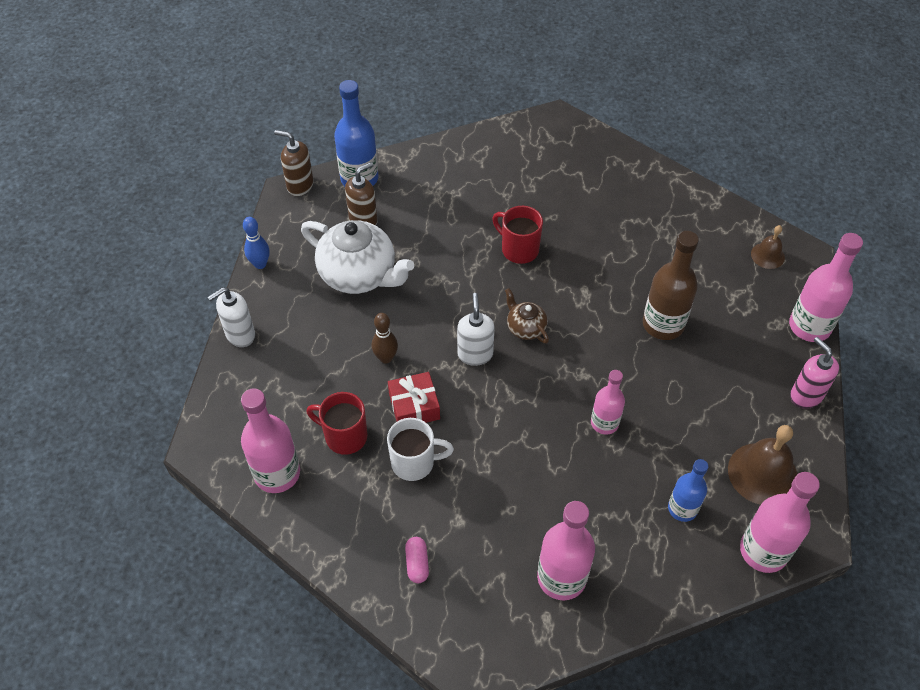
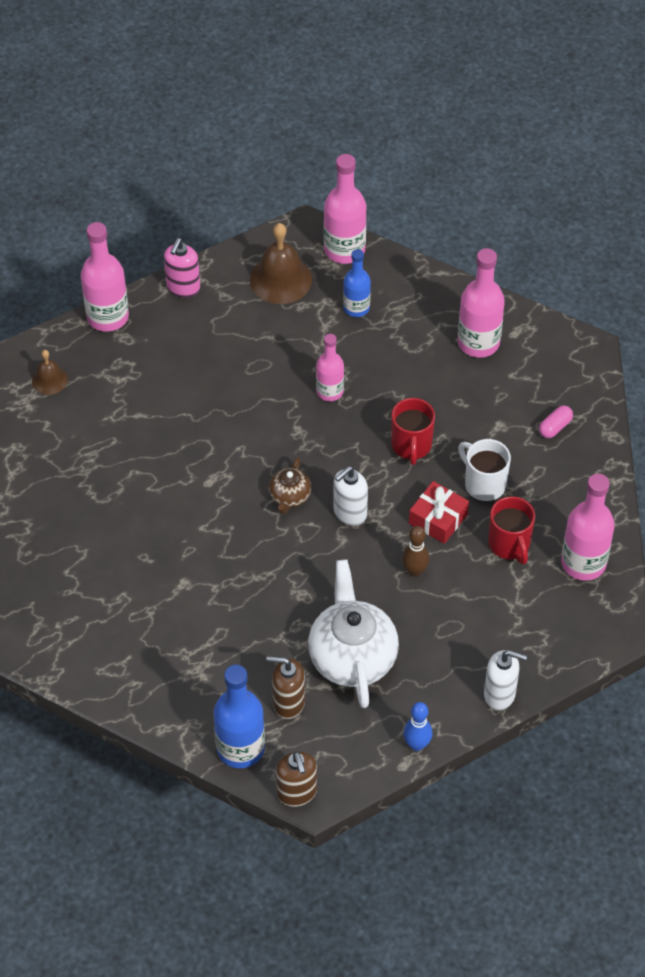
camera: 130 degrees left, 0 degrees up
(518, 249) = (208, 557): red mug -> red mug (411, 446)
(663, 324) = (196, 408): brown bottle -> none

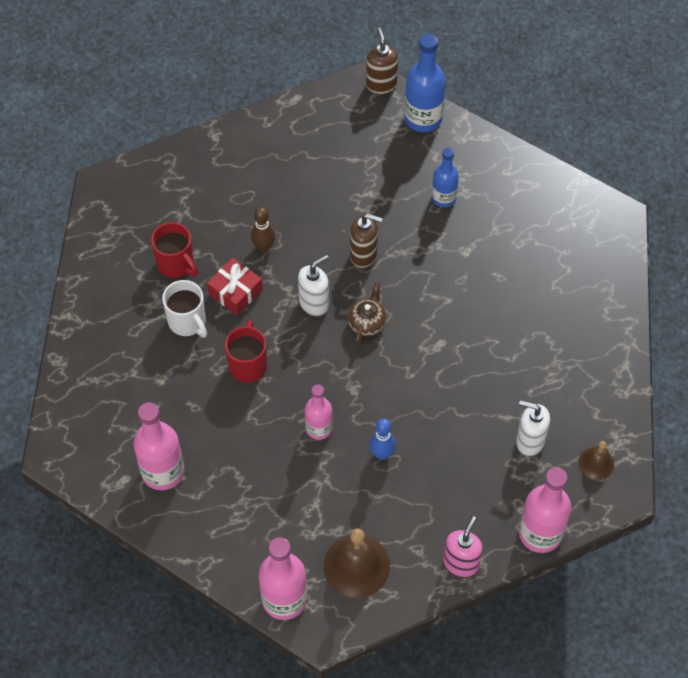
camera: 175 degrees left, 5 degrees up
(288, 703) = (382, 149): brown soap dispenser -> brown soap dispenser (364, 255)
(352, 657) = (326, 180): white teapot -> none
(356, 308) = (280, 523): blue bottle -> blue bottle (443, 198)
(417, 744) = (284, 111): blue bowling pin -> blue bowling pin (382, 454)
(500, 694) = (211, 143): white soap dispenser -> white soap dispenser (529, 441)
(509, 544) = (176, 264): red mug -> red mug turned 150 degrees clockwise
(555, 427) = (109, 373): pink capsule -> none
(583, 563) = (116, 243): pink bottle -> none

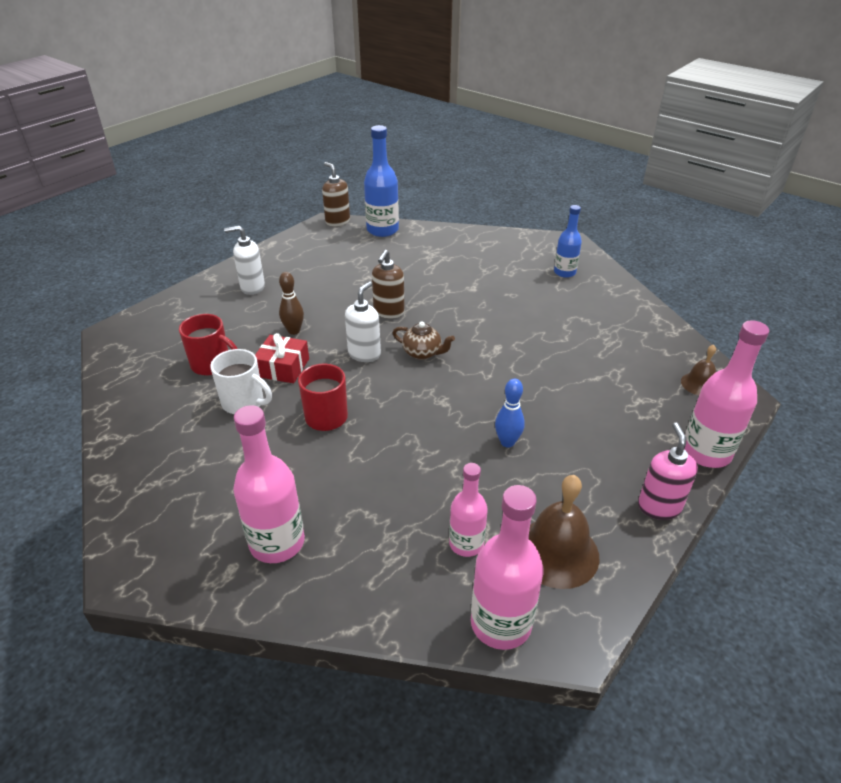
camera: 25 degrees left, 20 degrees down
(319, 428) = (430, 443): pink bottle -> pink bottle (466, 543)
(364, 255) = (388, 312): brown soap dispenser -> brown soap dispenser turned 120 degrees clockwise
(367, 323) = (422, 353): brown teapot -> brown teapot turned 120 degrees clockwise
(443, 198) = (430, 264): blue bottle -> blue bottle (564, 272)
(529, 441) = (631, 388): white soap dispenser -> white soap dispenser (252, 287)

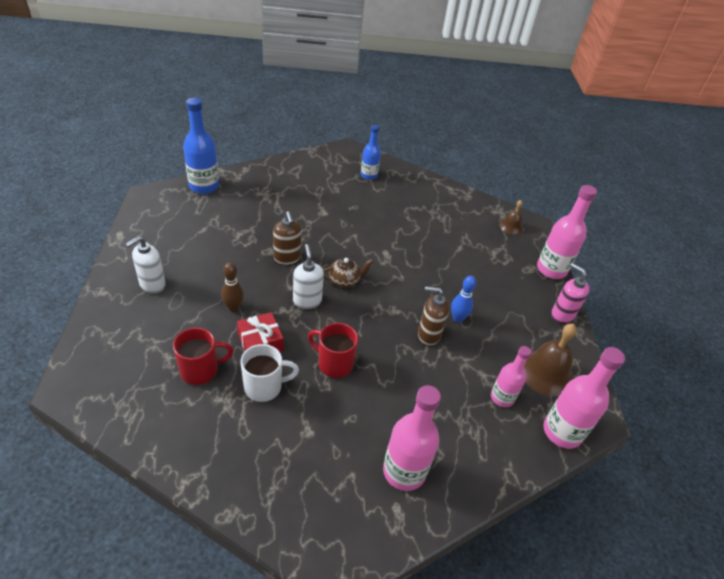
camera: 45 degrees left, 5 degrees up
(337, 221) = (156, 191): brown soap dispenser -> brown soap dispenser (428, 335)

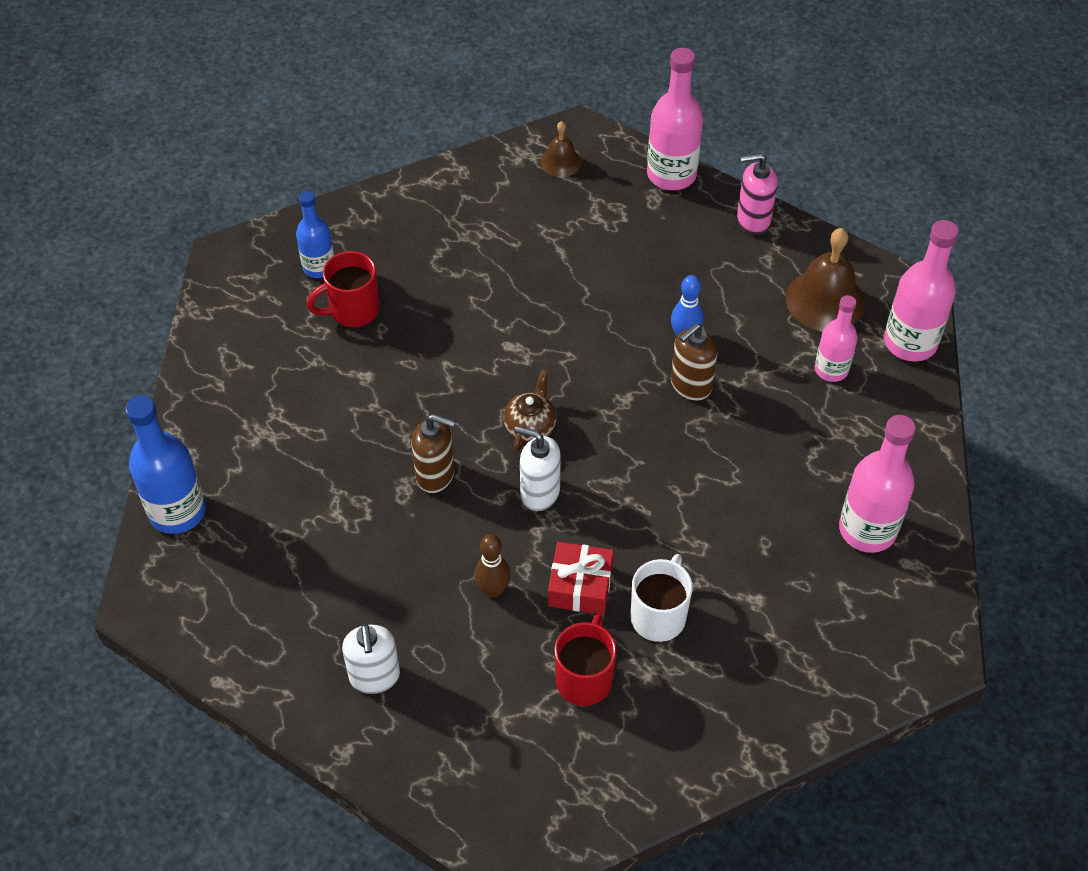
camera: 50 degrees left, 10 degrees up
(334, 363) = (670, 518): red mug -> red mug (353, 310)

